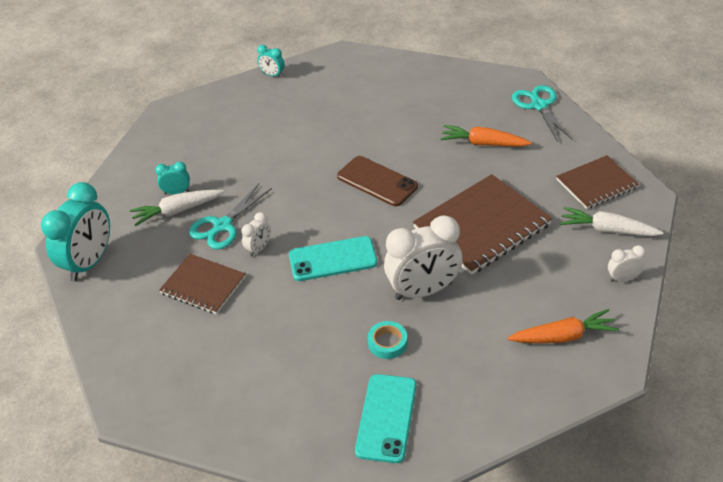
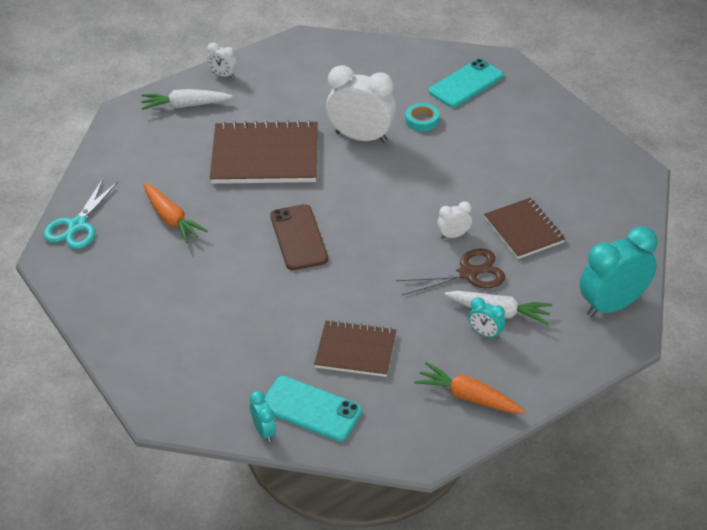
camera: 145 degrees left, 0 degrees up
(222, 226) = (468, 273): turquoise scissors -> brown scissors
(333, 259) = (403, 194): turquoise phone -> turquoise phone (311, 409)
(563, 336) = (307, 67): orange carrot -> orange carrot (468, 397)
(596, 183) = (141, 138): brown notebook -> brown notebook (355, 350)
(608, 230) = (185, 105): white carrot -> white carrot turned 120 degrees clockwise

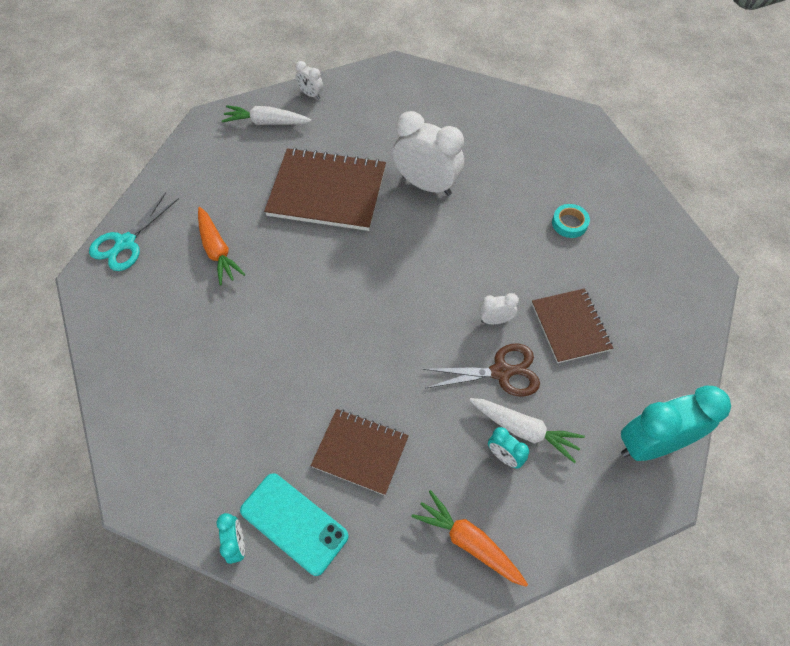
camera: 10 degrees right, 15 degrees up
(298, 237) = (336, 295): brown phone -> none
(422, 120) = (491, 175): turquoise tape -> turquoise tape (569, 223)
(466, 84) = (543, 139): turquoise phone -> none

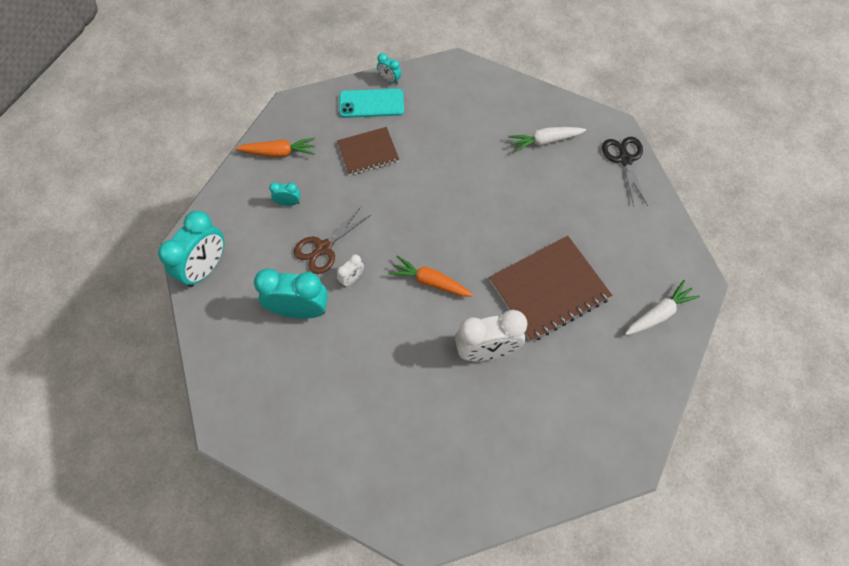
camera: 140 degrees right, 5 degrees up
(125, 243) = (625, 159): turquoise scissors -> black scissors
(217, 250) = (567, 195): orange carrot -> orange carrot (430, 282)
(311, 94) = (661, 369): white clock -> none
(524, 430) = (287, 224): white carrot -> white carrot (545, 141)
(569, 223) = (354, 399): turquoise tape -> none
(570, 326) = (299, 310): brown notebook -> turquoise clock

